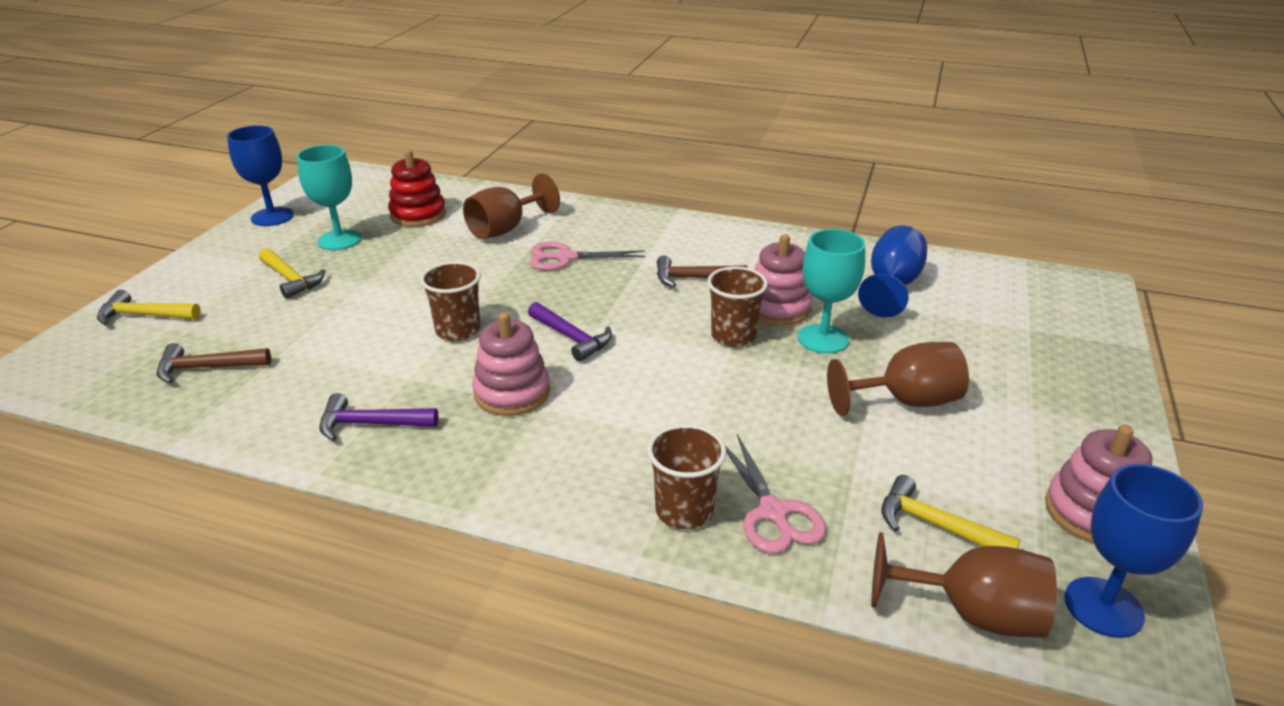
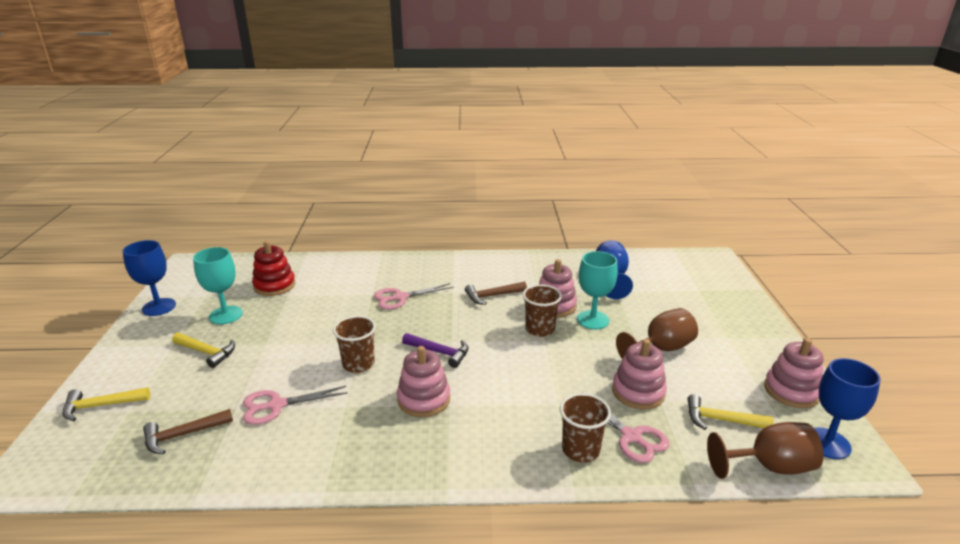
camera: 20 degrees left, 5 degrees down
(329, 358) = (276, 405): none -> pink scissors
(371, 424) = (339, 446): purple hammer -> none
(505, 229) = (345, 285): brown goblet -> none
(826, 454) = (638, 392): none -> pink stacking toy

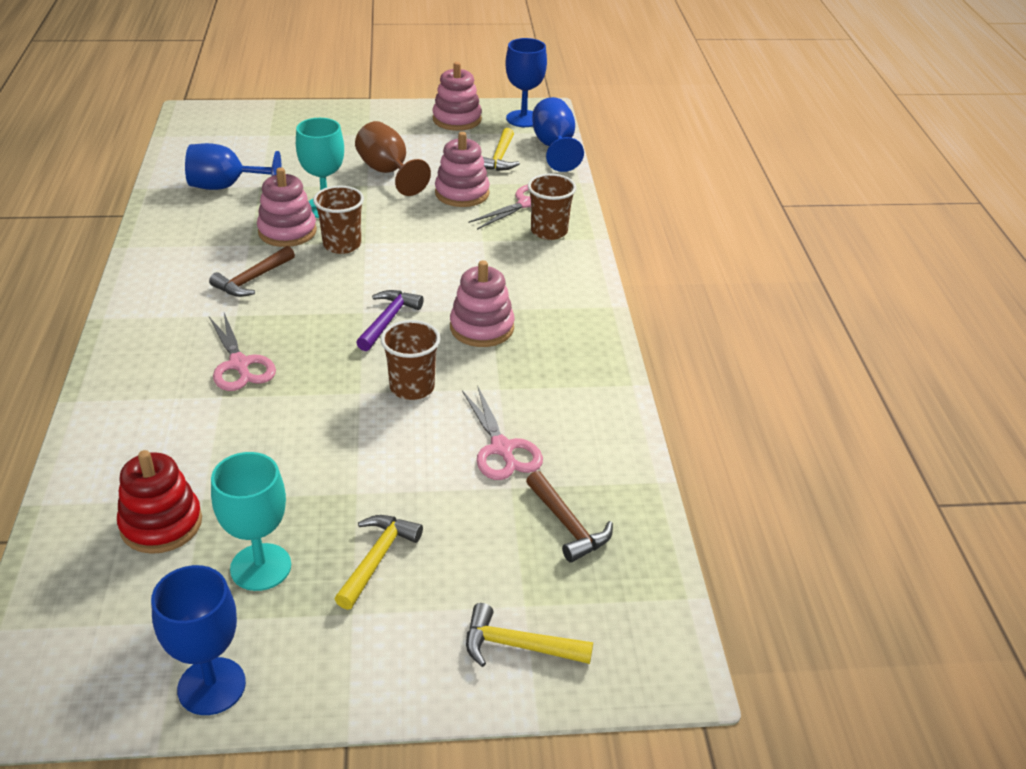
camera: 95 degrees left, 10 degrees up
(101, 406) = (518, 646): yellow hammer -> yellow hammer turned 120 degrees clockwise
(492, 296) = (252, 279): brown hammer -> brown hammer turned 60 degrees clockwise
(769, 466) = (554, 147): brown goblet -> blue goblet

